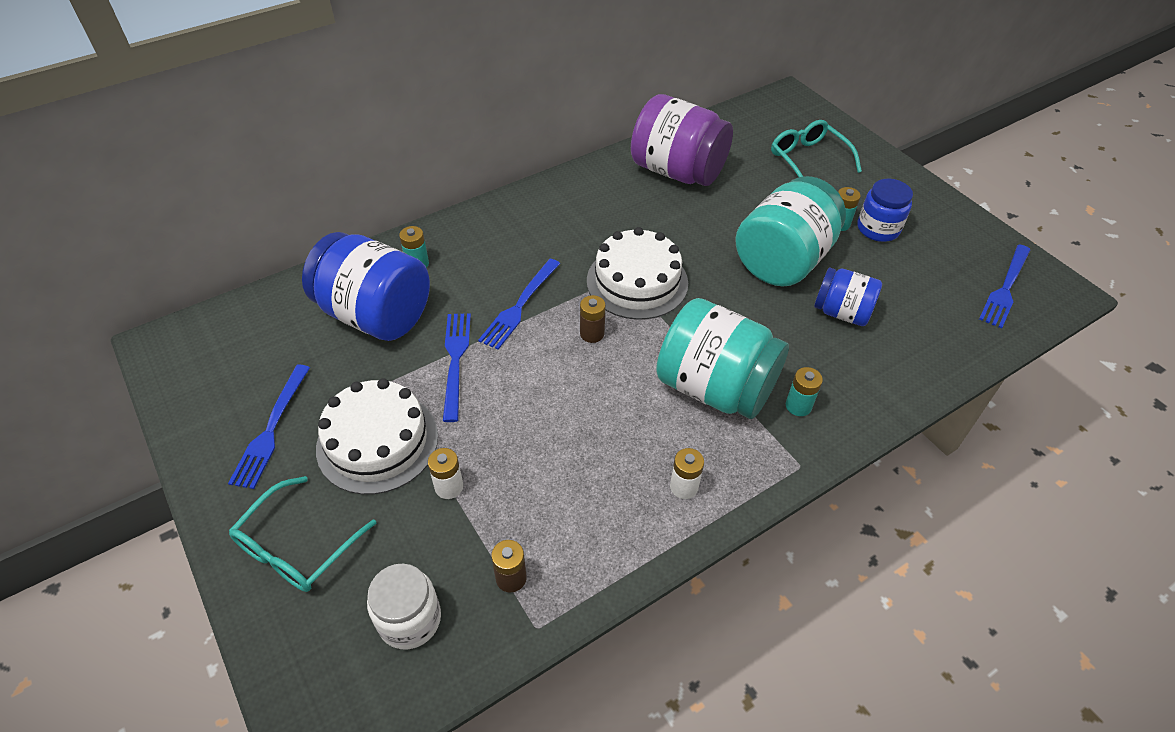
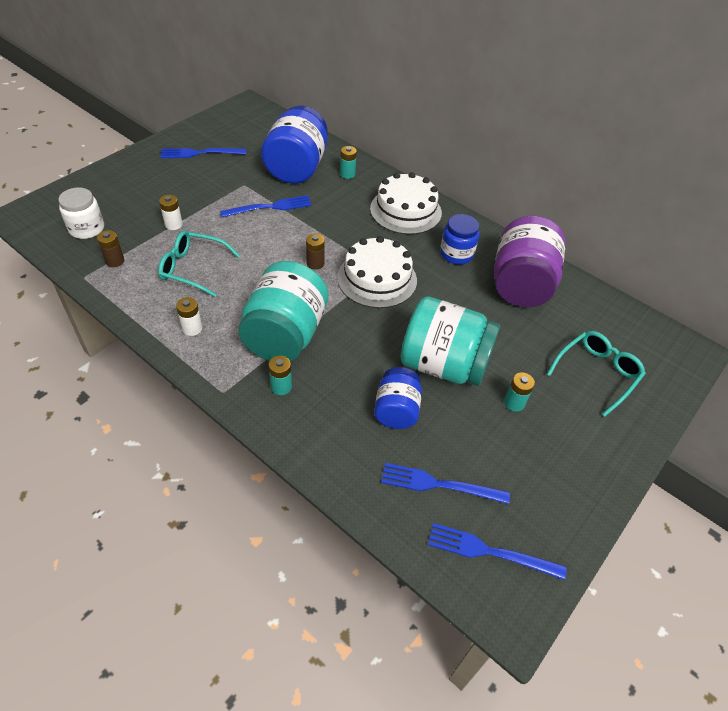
camera: 70 degrees right, 0 degrees up
(297, 547) = (127, 181): turquoise glasses -> turquoise glasses (193, 268)
(377, 441) = (200, 191): white cake -> white cake (405, 210)
(519, 307) = (327, 225): blue fork -> blue fork (438, 484)
(878, 229) = (524, 434): blue jar -> blue jar (456, 254)

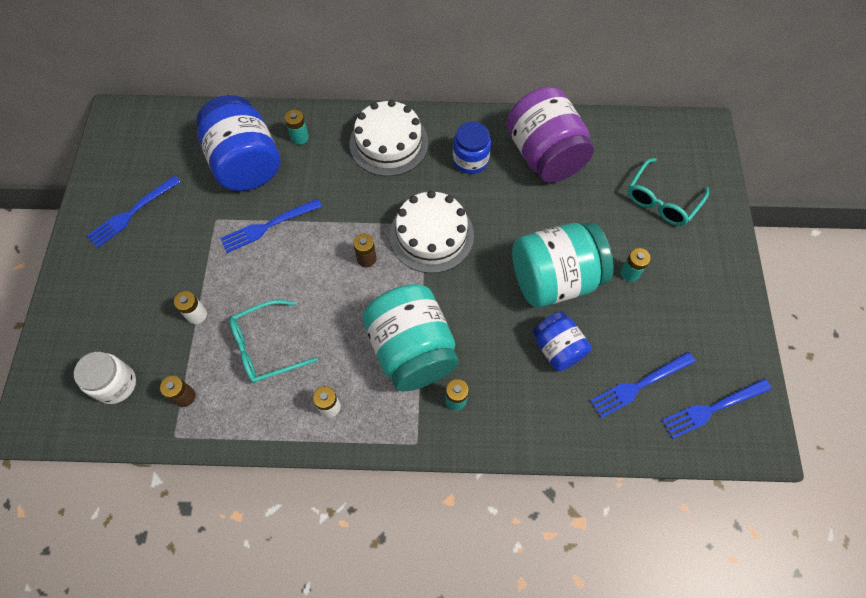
camera: 35 degrees left, 15 degrees up
(271, 207) = (267, 227): blue fork -> blue fork turned 150 degrees counterclockwise
(597, 373) = (661, 200): turquoise glasses -> turquoise glasses turned 150 degrees counterclockwise

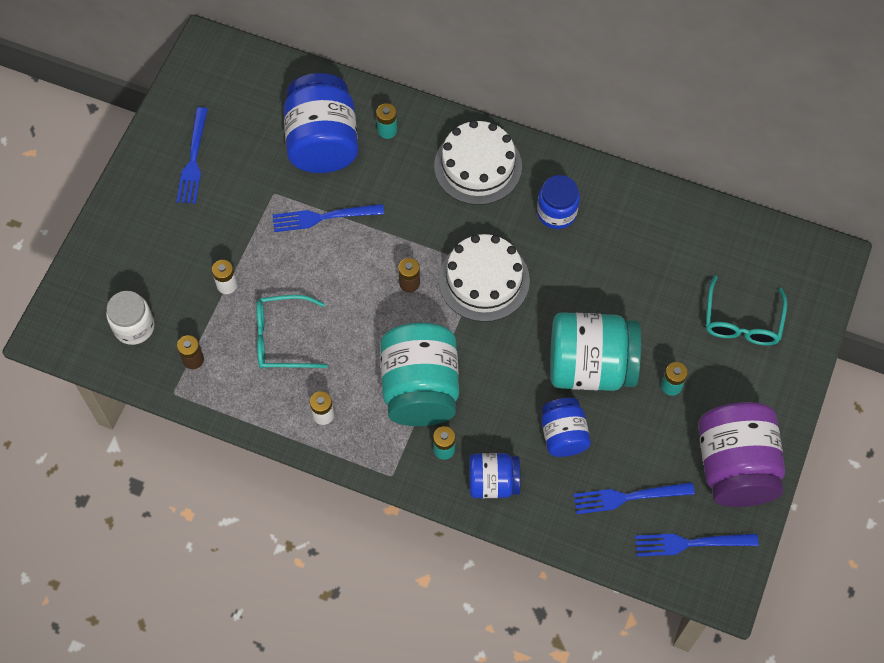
camera: 20 degrees right, 0 degrees up
(131, 213) = (193, 160): blue fork -> blue fork turned 60 degrees counterclockwise
(513, 415) = (493, 482): none -> blue jar
(544, 155) = (638, 232): purple jar -> purple jar (735, 467)
(661, 200) = (742, 321): turquoise glasses -> turquoise glasses turned 45 degrees counterclockwise

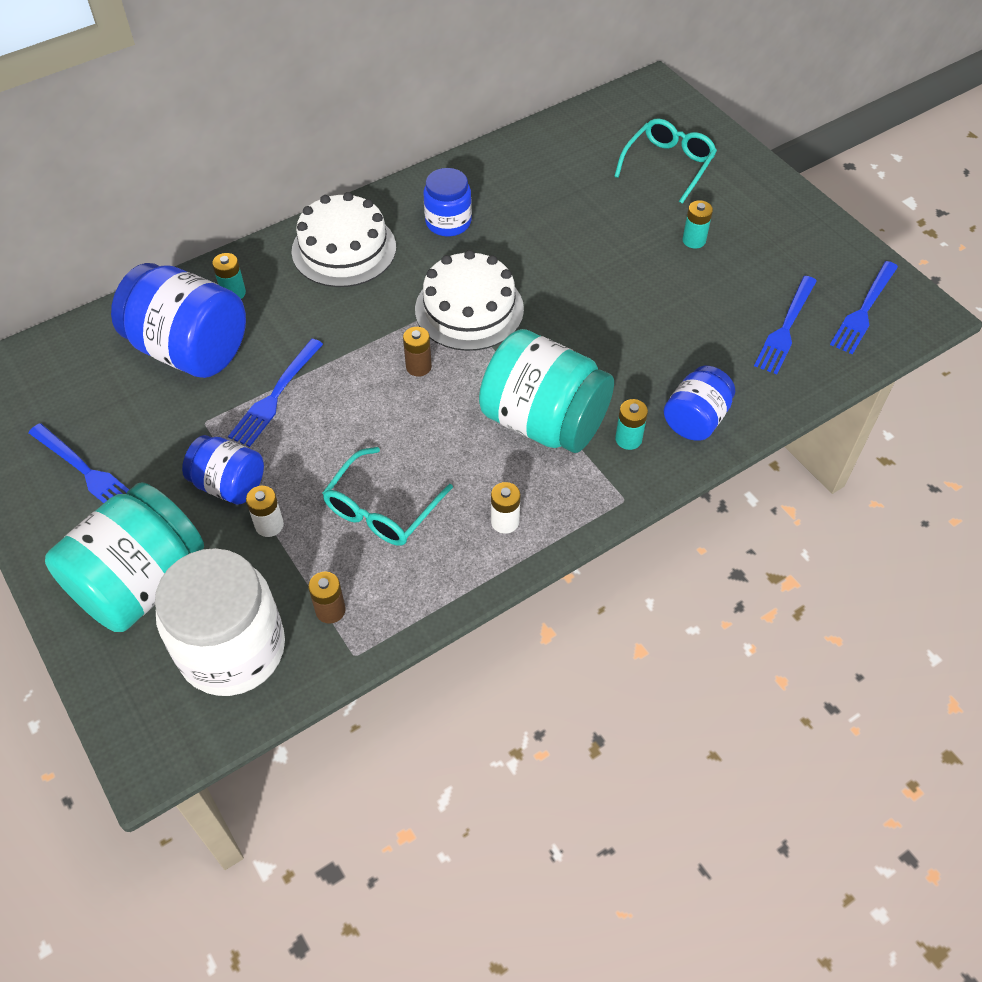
camera: 55 degrees left, 10 degrees down
(134, 326) = (232, 649): white jar -> white jar, size x1.76
(563, 435) = (685, 339): blue jar -> blue jar (229, 484)
(590, 366) = (628, 283): turquoise jar -> turquoise jar (140, 583)
(735, 467) = (807, 242): purple jar -> none
(742, 321) = (668, 165): turquoise glasses -> turquoise glasses turned 105 degrees counterclockwise

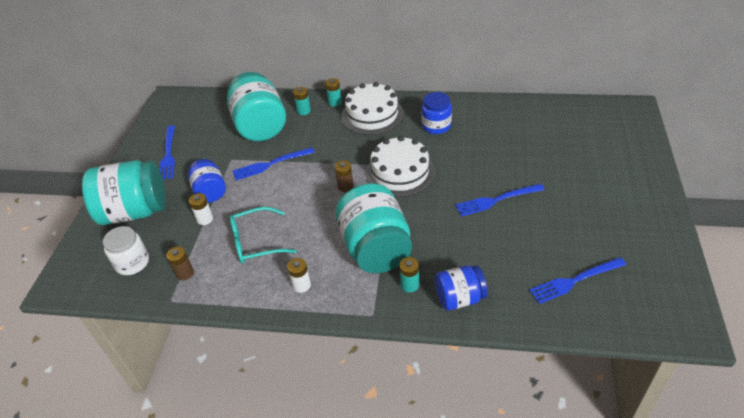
camera: 45 degrees right, 10 degrees down
(190, 349) = (260, 126): blue jar -> turquoise jar
(232, 649) = (132, 263): white jar -> white jar, size x0.57
(668, 165) = (596, 153): turquoise glasses -> none
(694, 240) = (567, 201): turquoise battery -> turquoise battery (335, 102)
(863, 311) = (643, 301): blue fork -> blue fork (495, 200)

